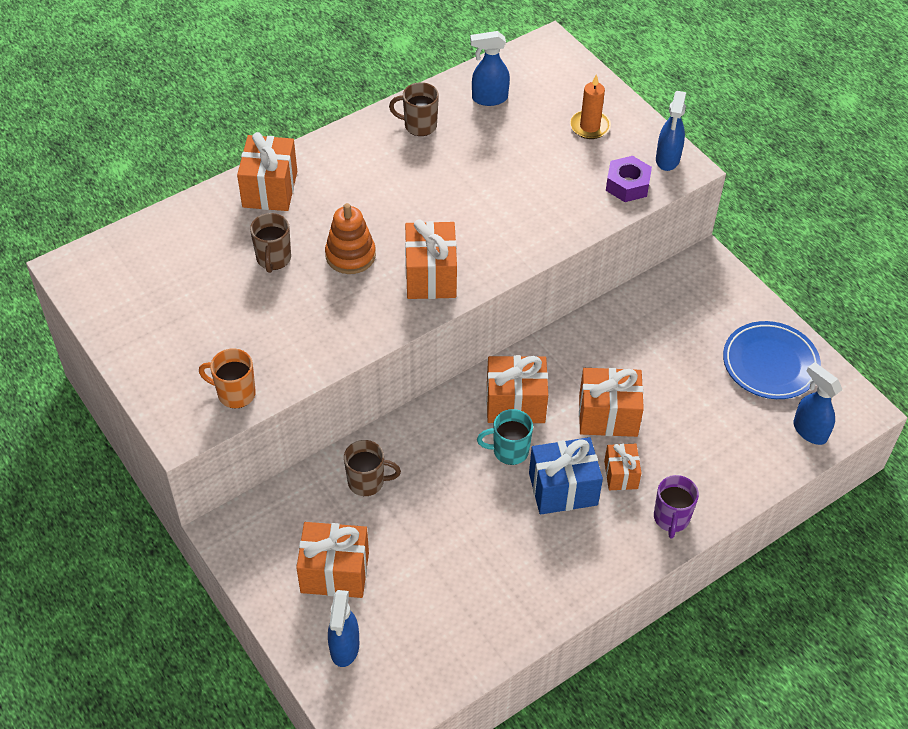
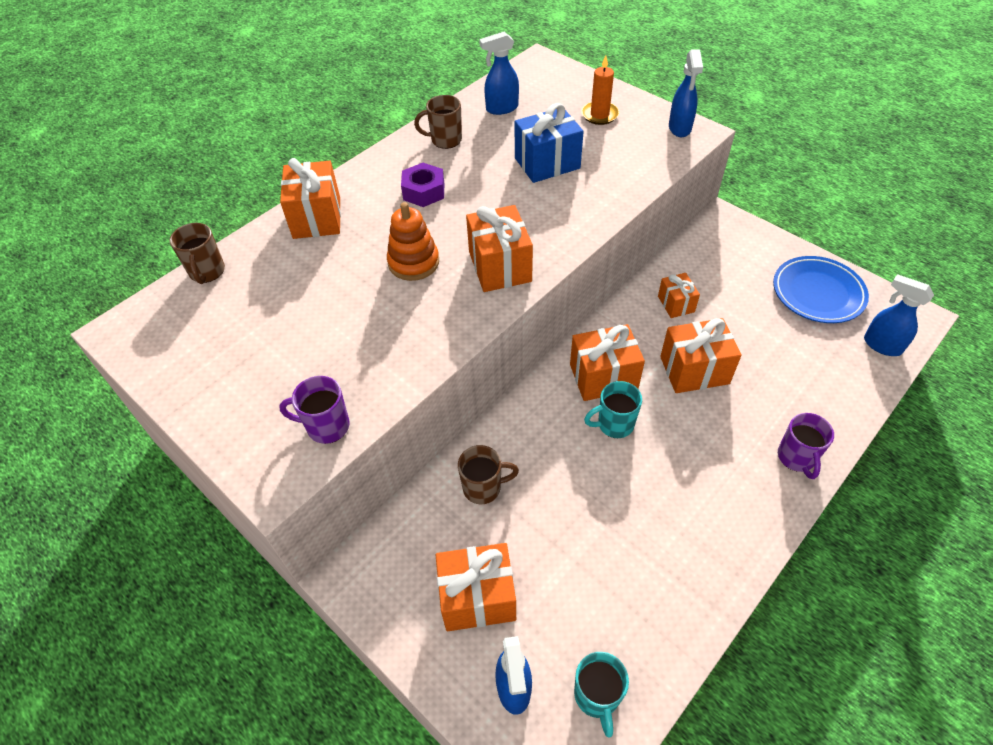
camera: 10 degrees left, 0 degrees up
(235, 393) = (326, 426): orange mug -> purple mug
(273, 259) = (336, 280): brown mug -> brown mug (207, 272)
(412, 669) = (597, 696): none -> turquoise mug
(563, 489) = (680, 451): blue gift -> blue gift (547, 163)
(620, 474) = (730, 424): orange gift -> orange gift (676, 304)
(627, 185) = (653, 154): purple nut -> purple nut (424, 191)

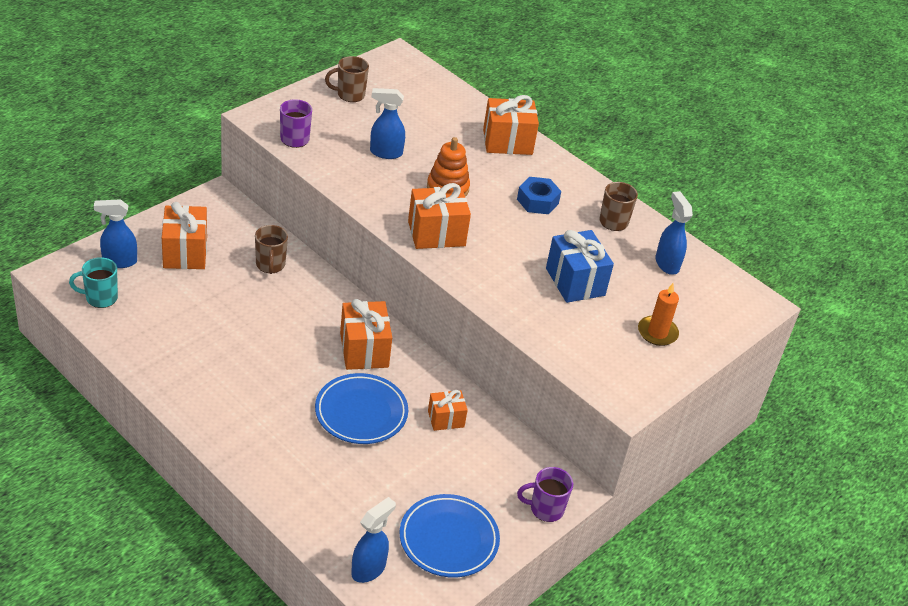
camera: 85 degrees right, 10 degrees down
(207, 272) = (451, 90): brown mug -> brown mug (350, 94)
(424, 191) = (537, 201): purple nut -> blue nut
(614, 424) = (312, 347): turquoise mug -> none
(679, 128) = (633, 390): blue spray bottle -> blue spray bottle (385, 153)
(694, 370) = (361, 412): orange gift -> blue plate
(796, 458) = (252, 457): purple mug -> purple mug (545, 509)

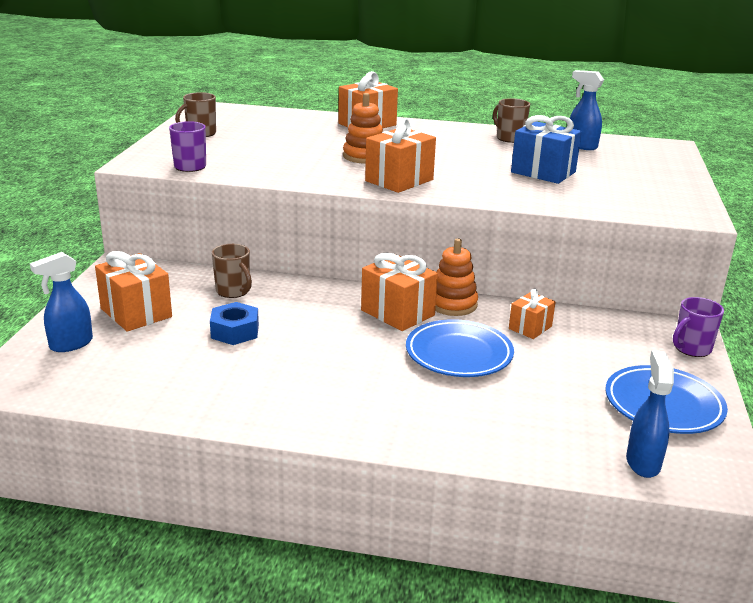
camera: 30 degrees left, 15 degrees down
(100, 298) = (83, 379): turquoise mug -> none
(385, 153) = (282, 153): blue spray bottle -> none
(416, 364) = (452, 304): none -> orange stacking toy
(537, 201) = (441, 144): blue nut -> blue nut (235, 331)
(657, 333) = (643, 177): orange candle -> none

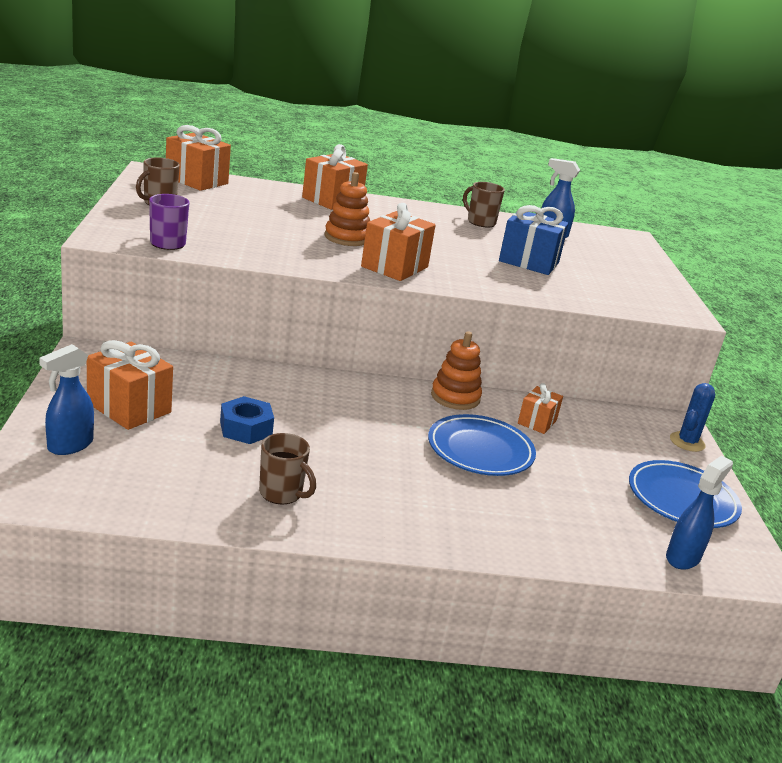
camera: 15 degrees left, 0 degrees up
(233, 291) = (226, 382): brown mug -> brown mug (282, 493)
(397, 313) = (405, 406): orange gift -> orange gift (196, 180)
(642, 462) = (683, 557): blue spray bottle -> blue spray bottle turned 45 degrees clockwise
(691, 348) = (687, 442): purple mug -> blue cactus

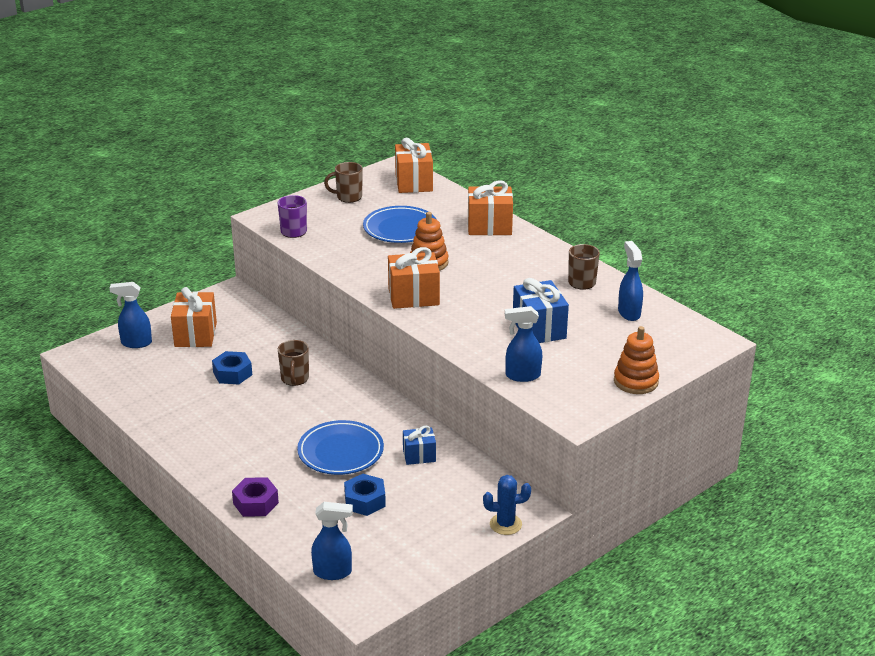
camera: 55 degrees right, 5 degrees up
(282, 493) = (187, 416): brown mug -> brown mug (294, 379)
(455, 397) = (396, 414): orange stacking toy -> orange stacking toy (635, 381)
(510, 538) = (255, 503): none -> purple nut
(537, 422) = (419, 455): orange gift -> blue gift
(578, 481) = (365, 501): none -> blue nut
(594, 298) = (522, 376): none -> blue spray bottle
(682, 499) = (410, 549): blue plate -> blue plate (400, 229)

